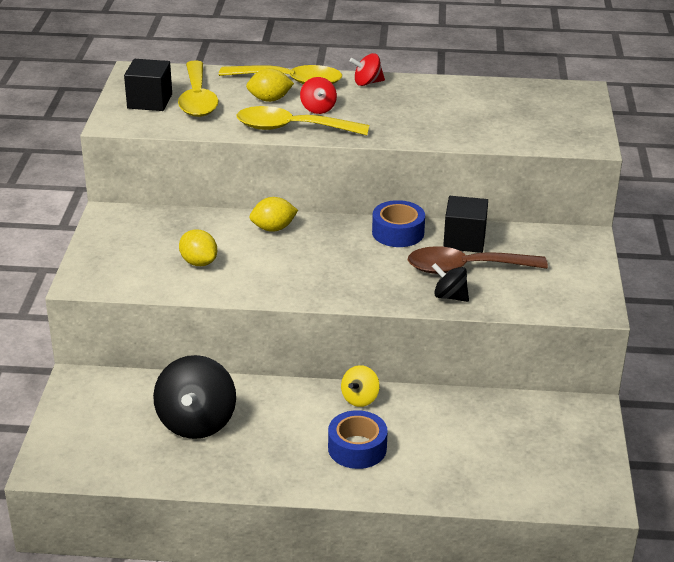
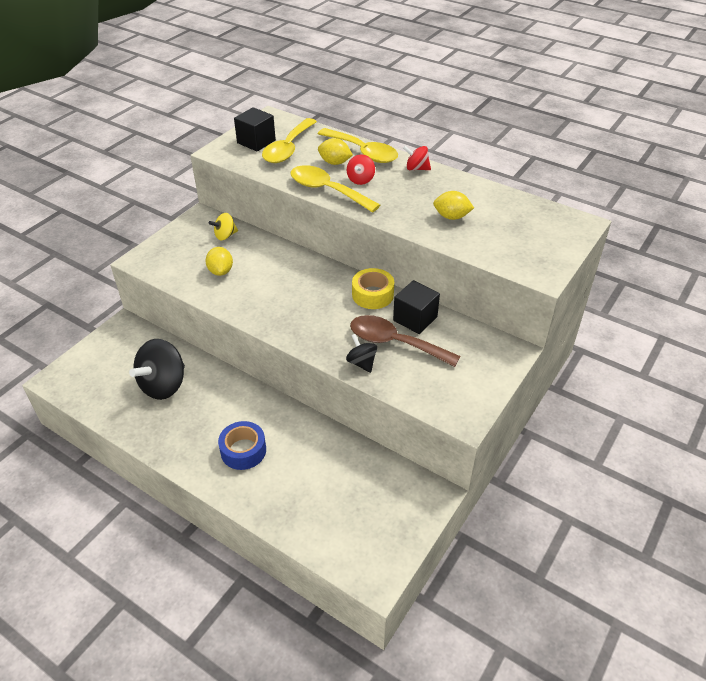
camera: 30 degrees right, 10 degrees up
(273, 228) = (291, 261): yellow lemon -> yellow lemon (451, 217)
(360, 399) = (278, 412): yellow spinning top -> yellow spinning top (225, 236)
(398, 232) = (372, 295): blue tape -> yellow tape

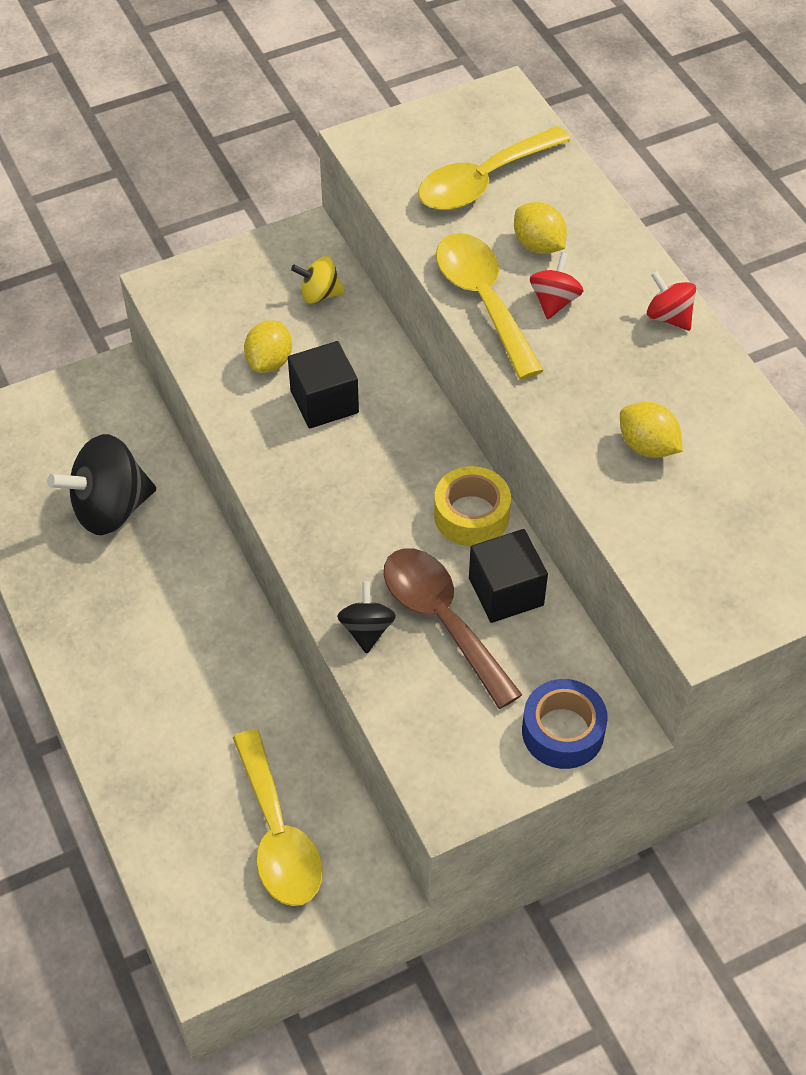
camera: 30 degrees right, 10 degrees up
(243, 450) = (154, 673): blue tape -> blue tape (563, 731)
(256, 141) = (441, 144): black cube -> black cube (324, 402)
(360, 180) = (554, 301): red spinning top -> red spinning top turned 150 degrees clockwise
(363, 152) = (604, 241): yellow spoon -> yellow spoon (278, 835)

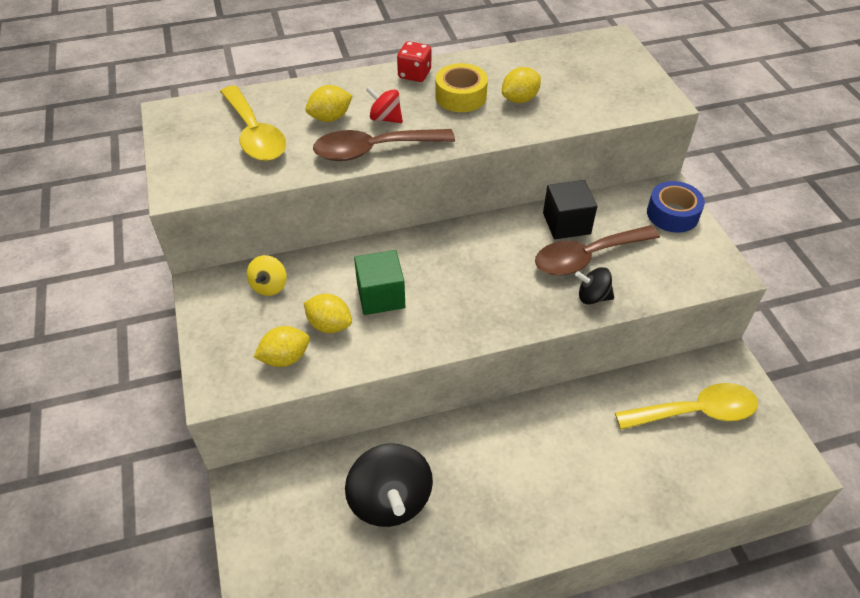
camera: 80 degrees left, 5 degrees down
(215, 332) = (285, 358): none -> yellow lemon
(324, 402) = (381, 296): black cube -> green cube
(471, 515) = (502, 231): yellow tape -> yellow tape (460, 96)
(483, 300) = (373, 150): yellow spoon -> brown spoon
(668, 317) = (414, 74): red spinning top -> red dice

